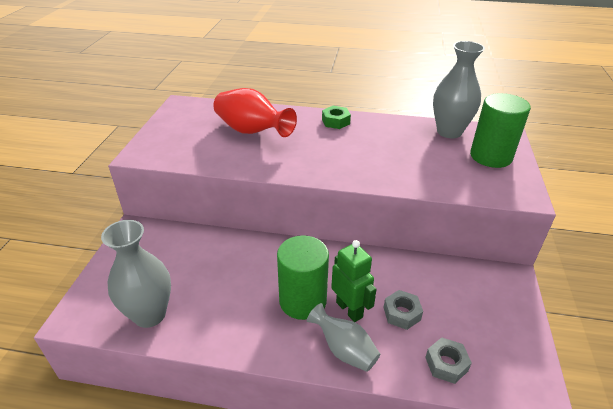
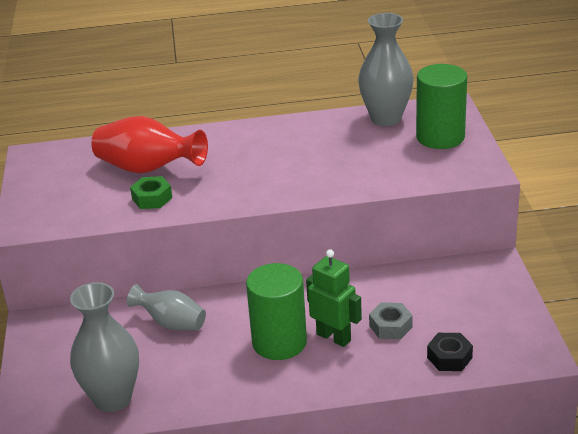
camera: 15 degrees left, 5 degrees down
(335, 121) = (246, 135): green nut -> green nut (152, 198)
(344, 350) = (343, 373): grey vase -> grey vase (171, 323)
(446, 364) = (449, 357): grey nut -> black nut

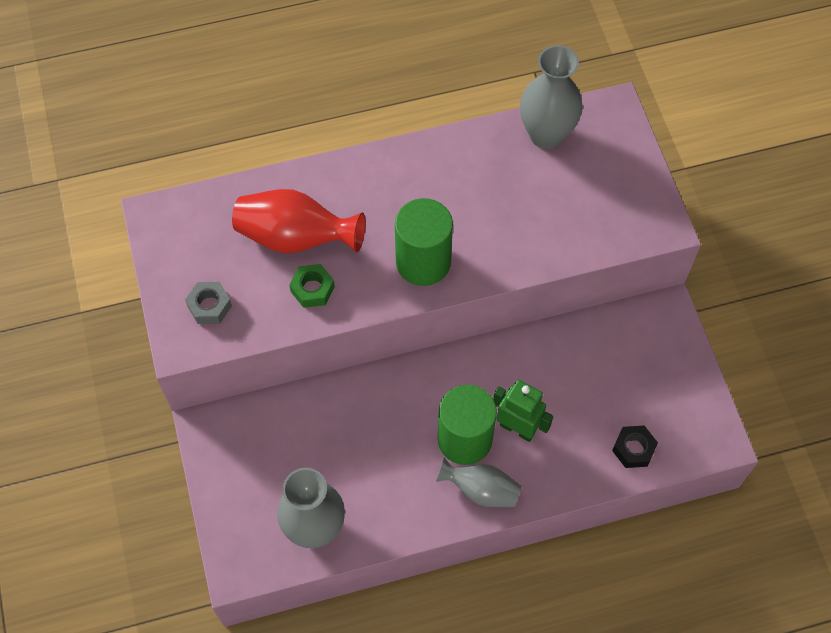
camera: 10 degrees left, 30 degrees up
(171, 323) = (350, 420): grey vase -> grey vase (481, 490)
(390, 326) = (571, 409): grey nut -> grey nut (209, 306)
(440, 137) = (610, 167): green cylinder -> green cylinder (423, 262)

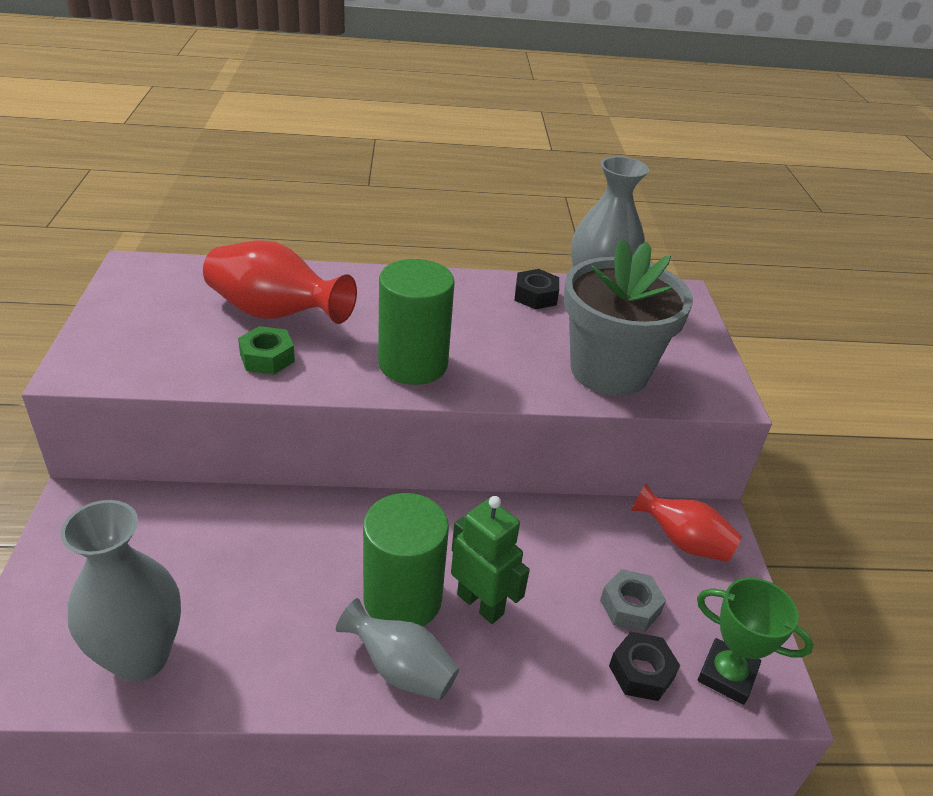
camera: 10 degrees right, 25 degrees down
(209, 306) = (136, 346): grey nut -> grey nut (630, 606)
(495, 149) = (535, 296): none -> black nut
(572, 224) = (609, 371): none -> grey flower pot
(647, 336) = (683, 542): none -> red vase
(688, 436) = (727, 675): none -> green trophy

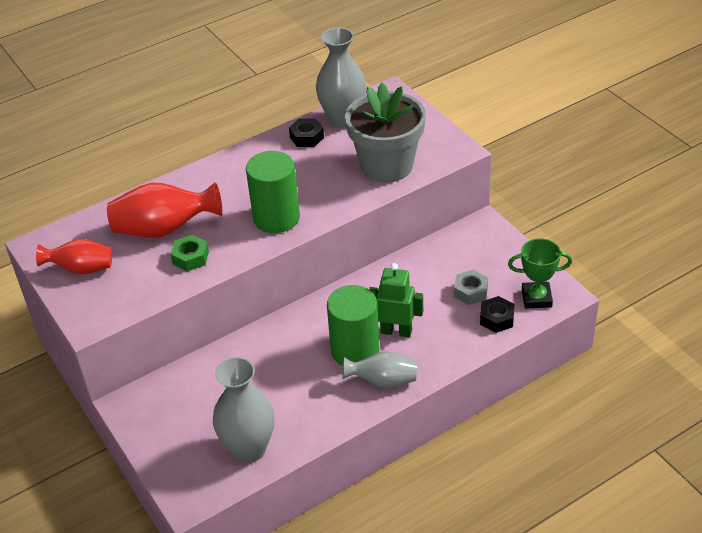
camera: 25 degrees left, 5 degrees up
(683, 542) = (475, 244): red vase -> red vase (81, 269)

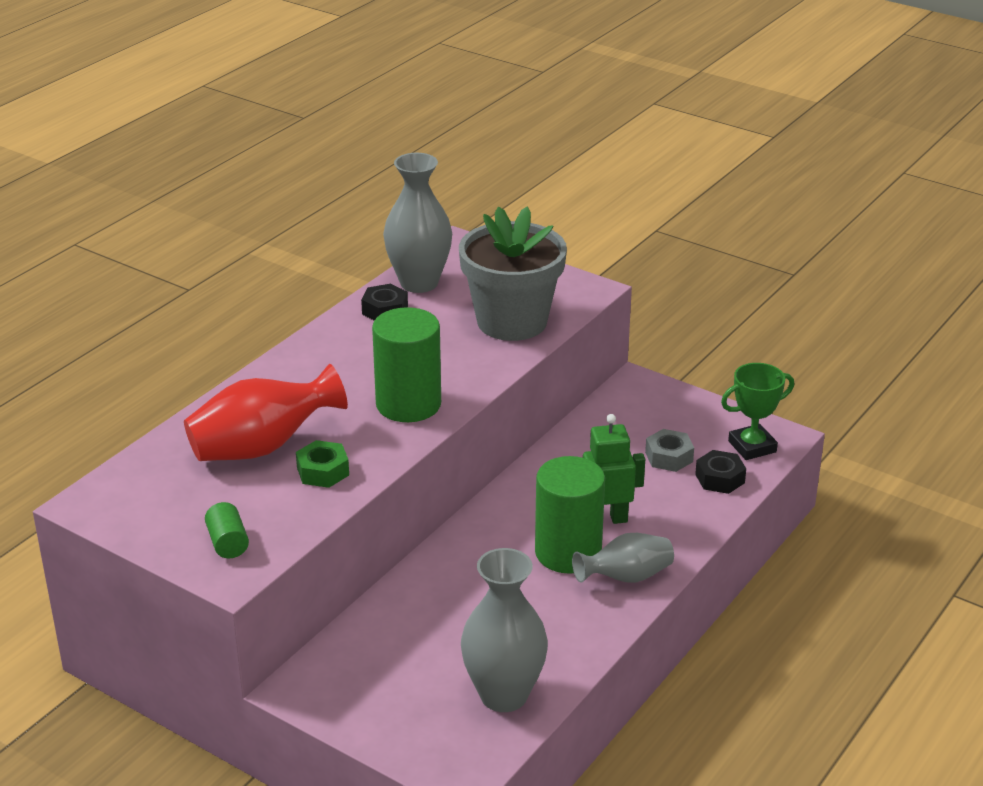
camera: 25 degrees left, 10 degrees down
(81, 269) = (174, 517): red vase -> none
(101, 298) = (228, 543): none -> green cylinder

